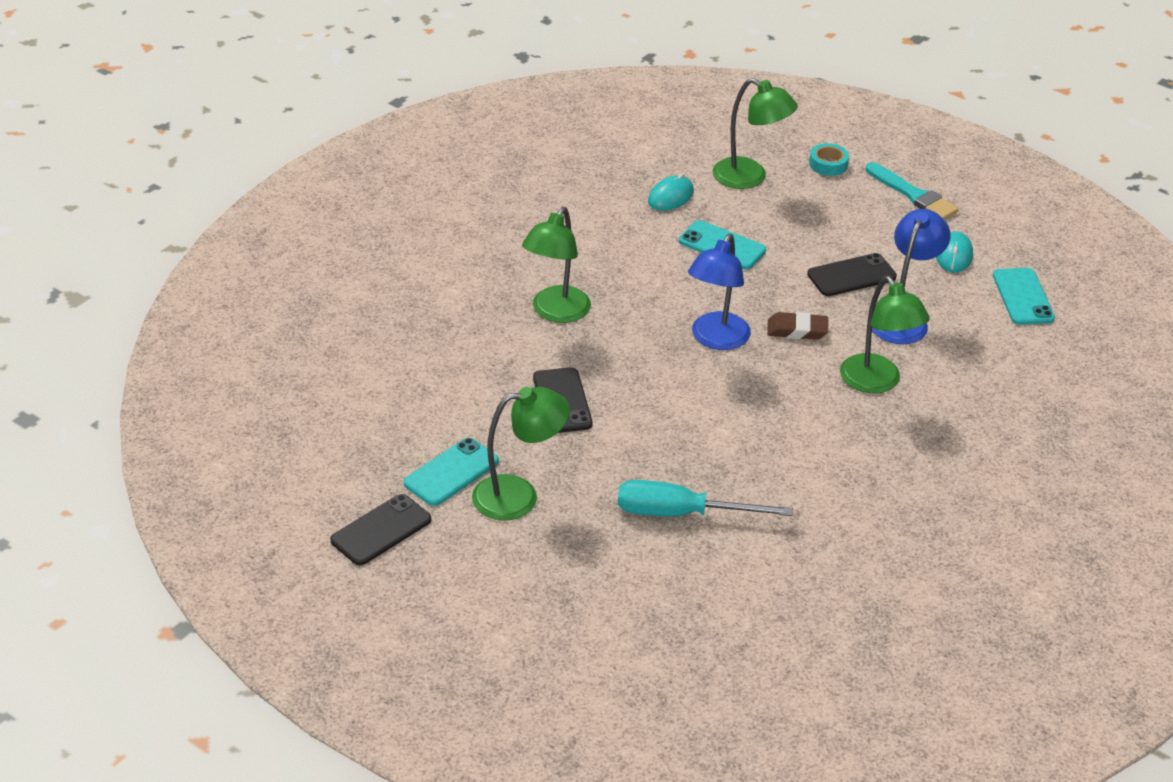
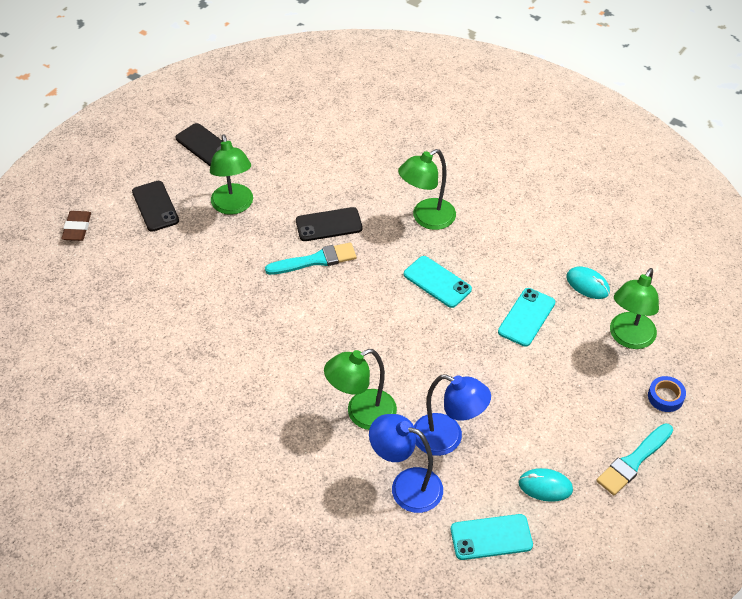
camera: 90 degrees right, 10 degrees up
(451, 472) = (256, 173): turquoise phone -> turquoise phone (437, 282)
(556, 312) = (426, 218): green lamp -> green lamp turned 60 degrees counterclockwise
(628, 415) = (315, 260): none -> turquoise brush
(681, 513) = (215, 289): turquoise screwdriver -> none
(716, 339) = (405, 311): blue lamp -> blue lamp (406, 486)
(797, 330) = (423, 363): brown eraser -> brown eraser (77, 228)
(828, 164) = (665, 397): turquoise tape -> blue tape
(851, 276) = (501, 405): black phone -> black phone (155, 206)

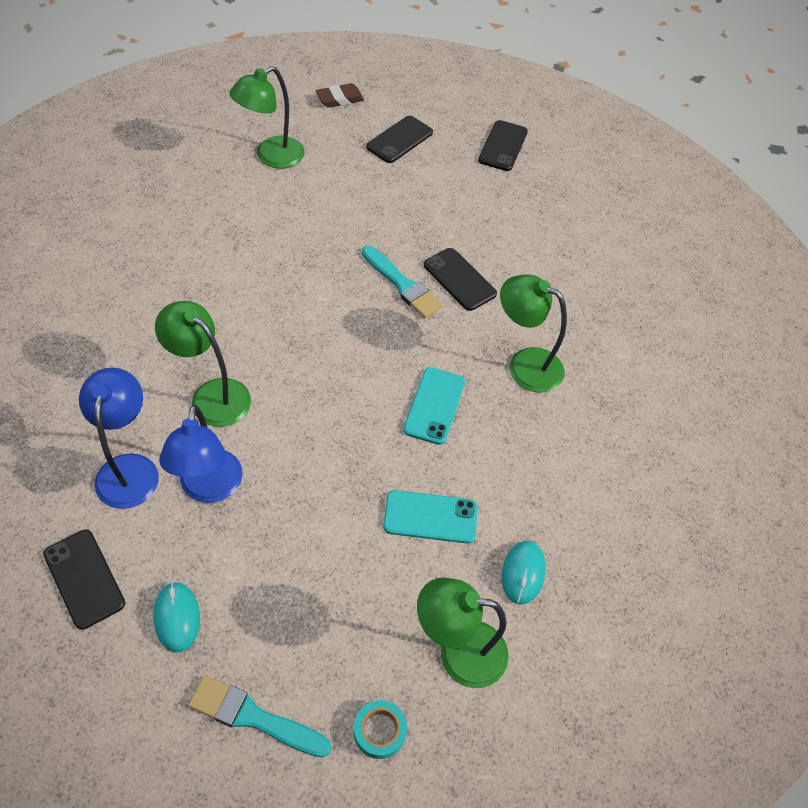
camera: 60 degrees right, 5 degrees up
(234, 206) = (436, 195): green lamp -> green lamp (271, 157)
(491, 537) = (84, 578): turquoise phone -> black phone
(665, 397) = (379, 731): blue tape -> turquoise tape

